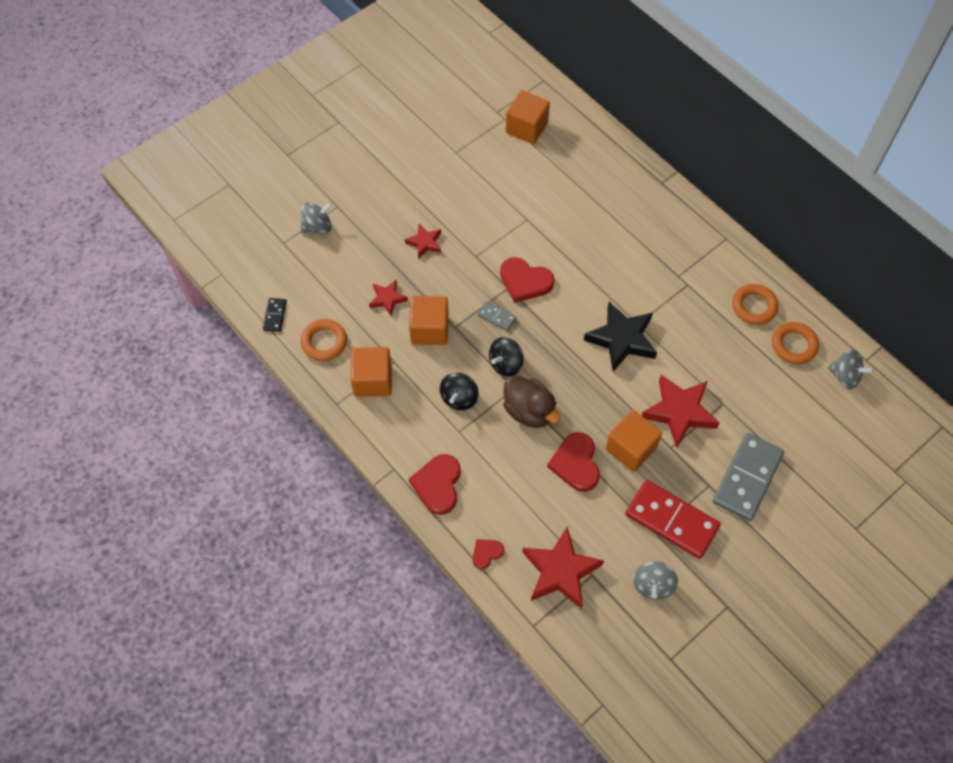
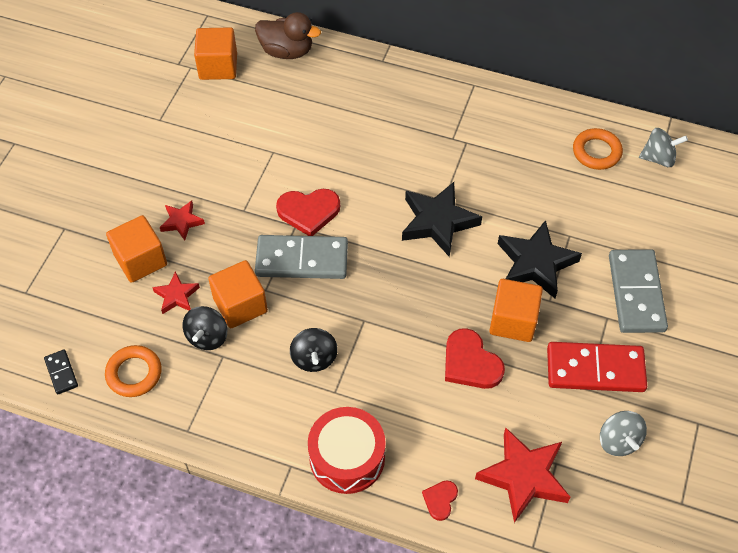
camera: 30 degrees left, 5 degrees down
(317, 227) = (54, 258): grey spinning top -> none
(373, 380) = (211, 386): orange cube -> orange cube (140, 260)
(438, 485) = (347, 457): red heart -> red drum
(496, 317) = (302, 260): grey domino -> grey domino, size x2.16
(506, 364) = (340, 301): black spinning top -> black spinning top (207, 337)
(529, 411) = (392, 335): brown duck -> brown duck (287, 51)
(679, 412) = (535, 263): red star -> black star
(754, 306) = (539, 134): orange ring -> none

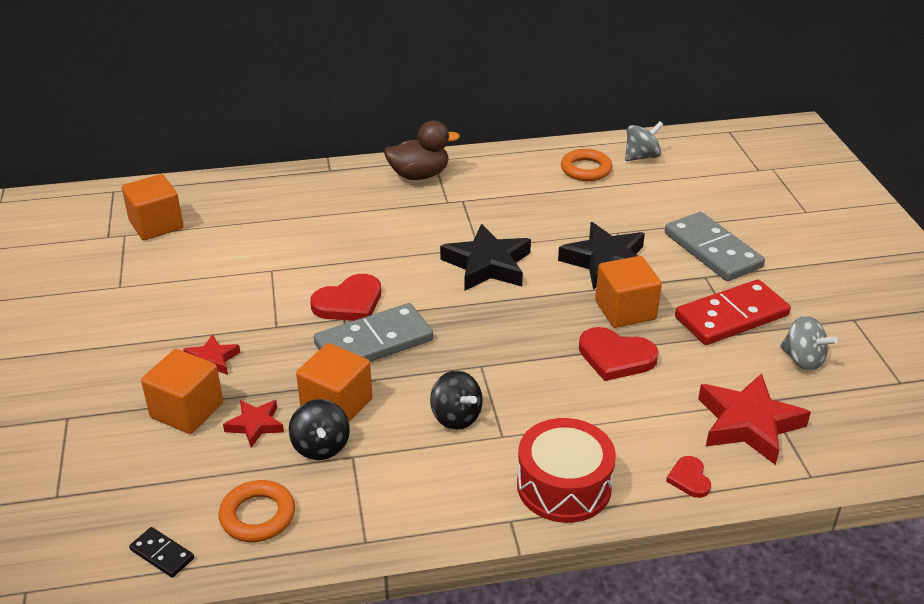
camera: 30 degrees left, 20 degrees down
(287, 51) = (224, 192): brown duck -> brown duck (419, 175)

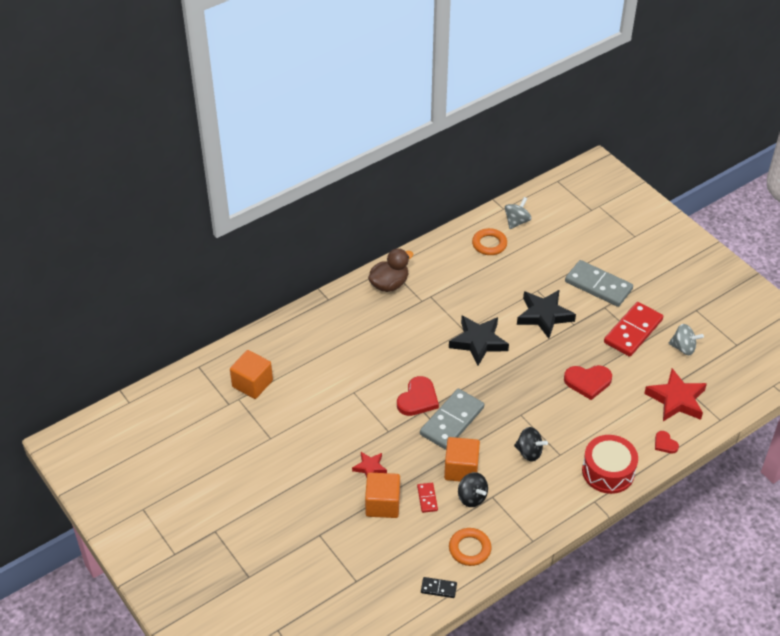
camera: 25 degrees left, 10 degrees up
(255, 425) = (427, 498): red star -> red domino
(625, 310) = (575, 347): orange cube -> none

